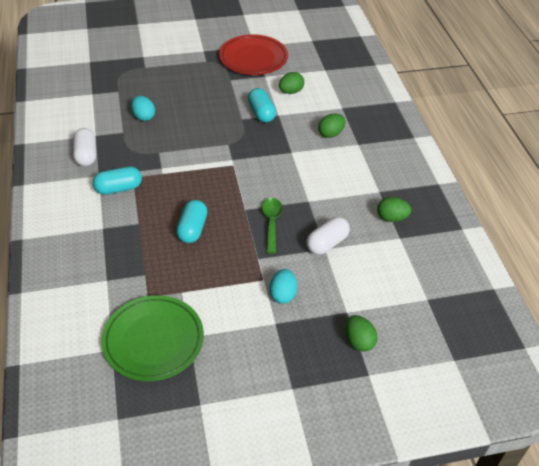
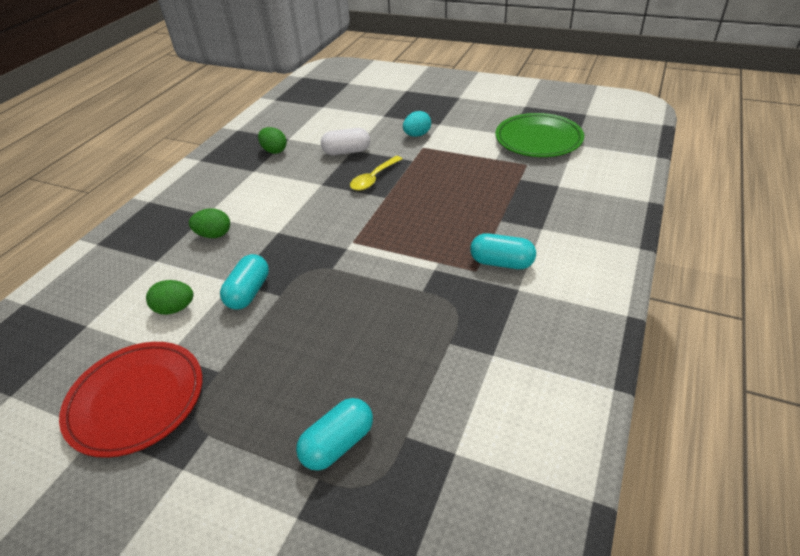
camera: 140 degrees left, 5 degrees down
(86, 155) = (522, 325): white capsule -> none
(143, 116) = (402, 357): turquoise egg -> none
(192, 229) = (450, 197): turquoise capsule -> turquoise capsule (338, 444)
(271, 223) = (373, 179): green spoon -> yellow spoon
(358, 341) = (393, 102): green egg -> none

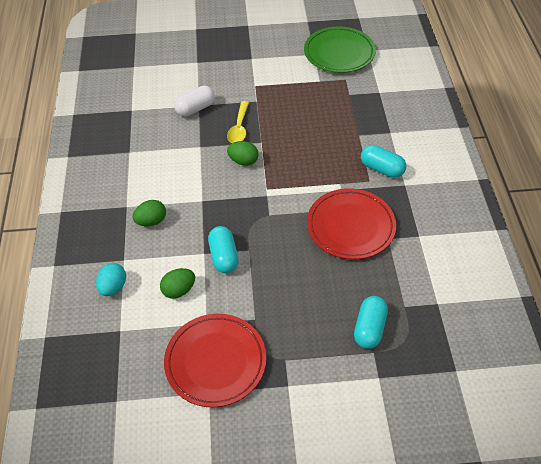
camera: 30 degrees left, 10 degrees up
(274, 151) = (130, 126): green egg -> green egg (243, 161)
(413, 312) = (350, 226): none -> red plate
(417, 135) = (242, 75): turquoise egg -> turquoise egg (113, 287)
(501, 263) = (382, 169): turquoise capsule -> turquoise capsule turned 45 degrees clockwise

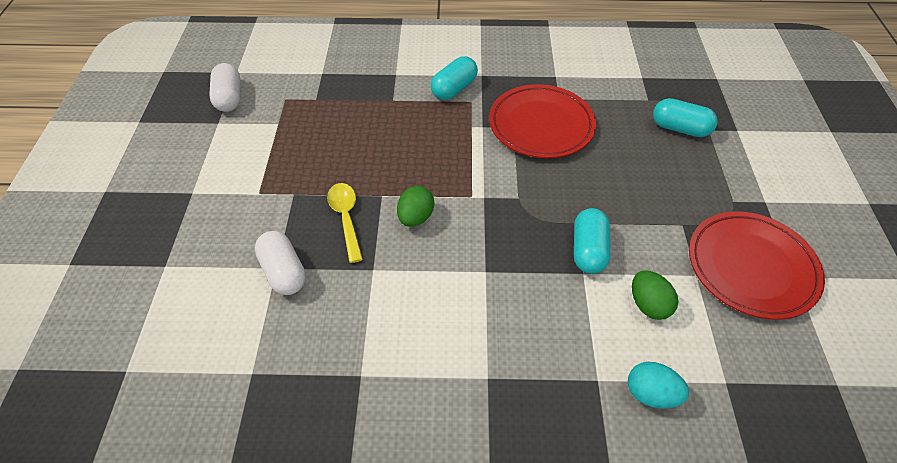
camera: 85 degrees left, 0 degrees up
(151, 221) = (522, 339): green egg -> none
(224, 256) = (588, 250): turquoise capsule -> turquoise capsule turned 75 degrees counterclockwise
(239, 128) = (346, 218): yellow spoon -> yellow spoon turned 120 degrees counterclockwise
(339, 53) = (229, 98): green plate -> white capsule

